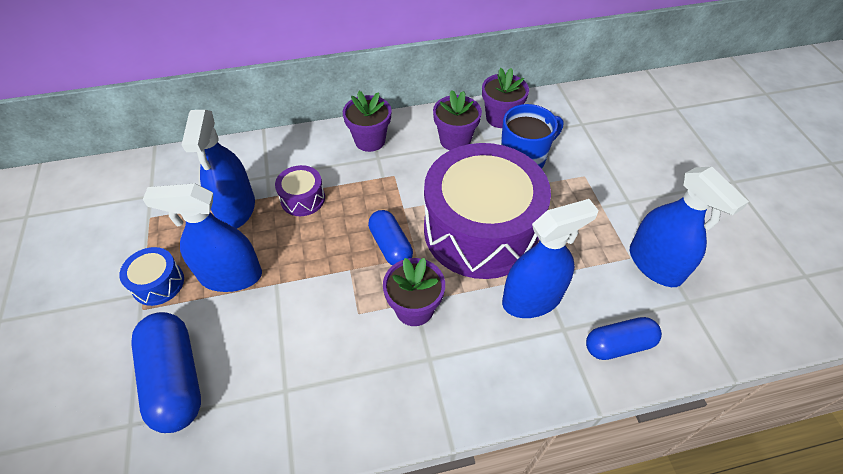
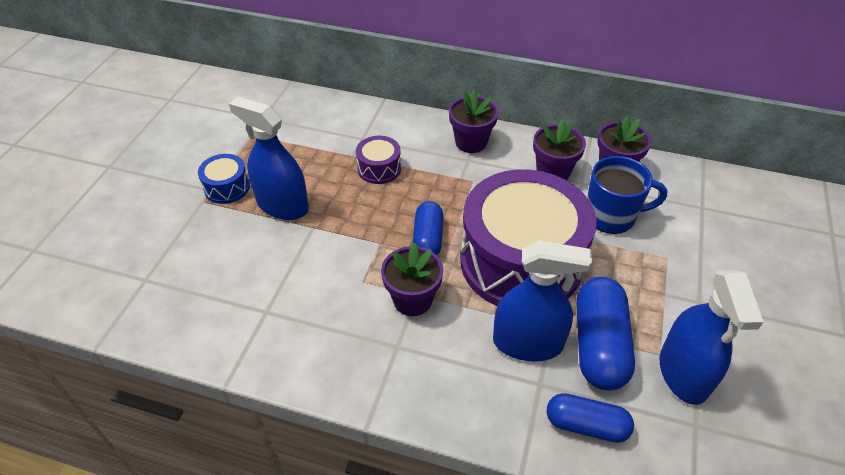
camera: 30 degrees right, 5 degrees down
(175, 379) = (194, 263): blue capsule -> blue capsule (599, 345)
(236, 208) = (321, 155): blue spray bottle -> none

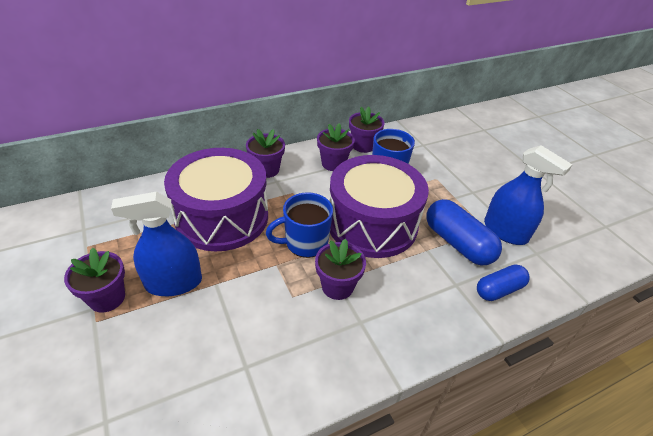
camera: 45 degrees left, 5 degrees down
(227, 187) = (107, 298): blue drum -> purple flower pot
(379, 168) = (222, 217): purple drum -> purple drum, size x2.46
(428, 239) = (305, 243): blue capsule -> blue mug
(527, 343) = (426, 266): blue spray bottle -> none

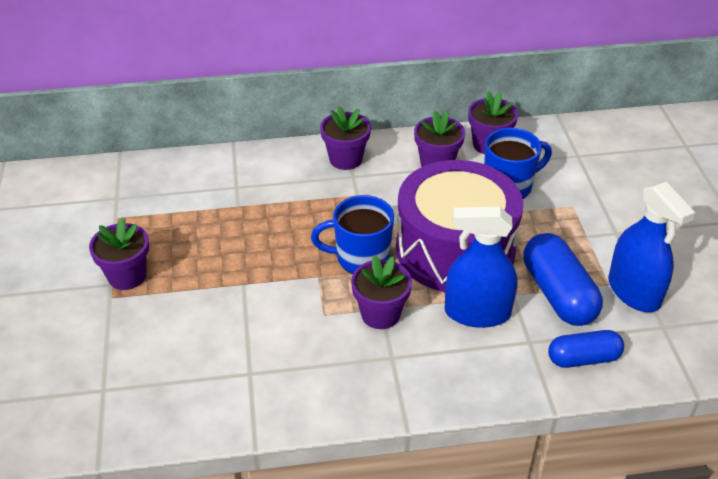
camera: 20 degrees right, 0 degrees up
(173, 283) = (198, 274): blue spray bottle -> blue spray bottle (477, 313)
(222, 217) = (272, 210): purple drum -> none

